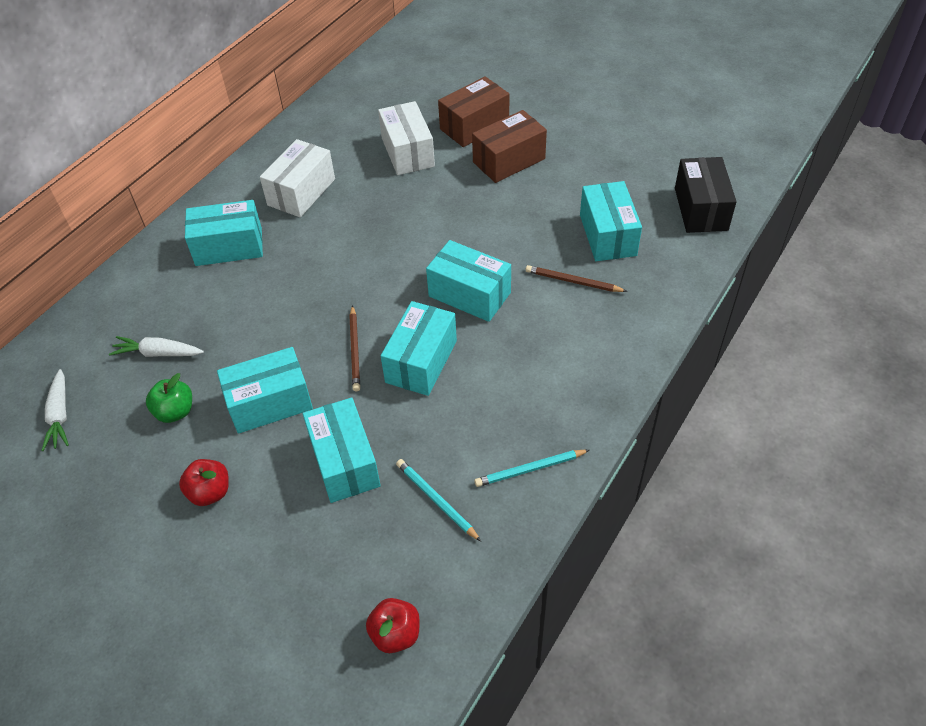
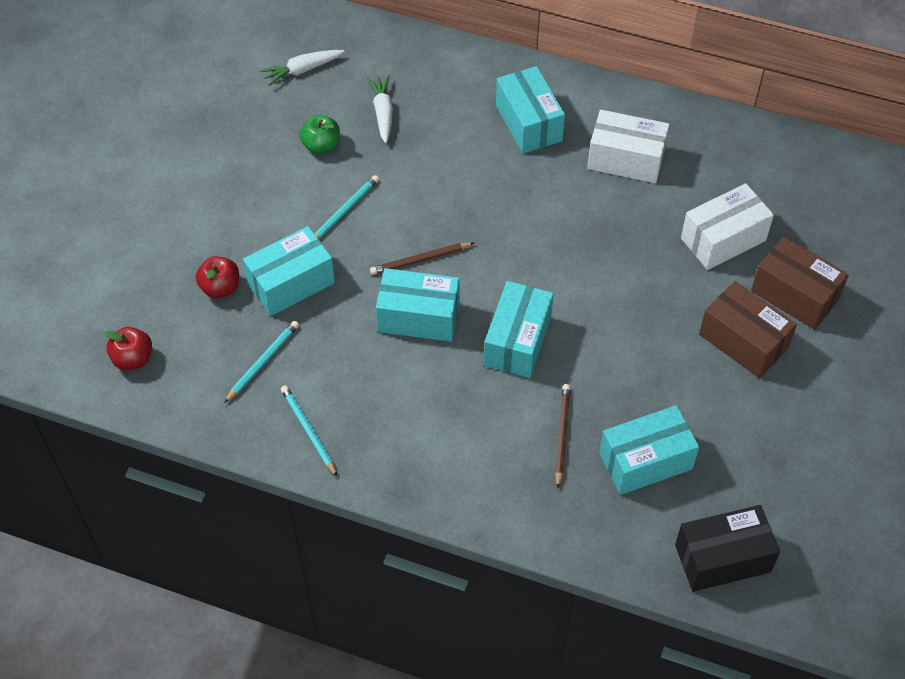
camera: 75 degrees right, 5 degrees up
(210, 492) = (244, 196): red apple -> red apple (220, 288)
(270, 403) = (344, 211): turquoise box -> turquoise pencil

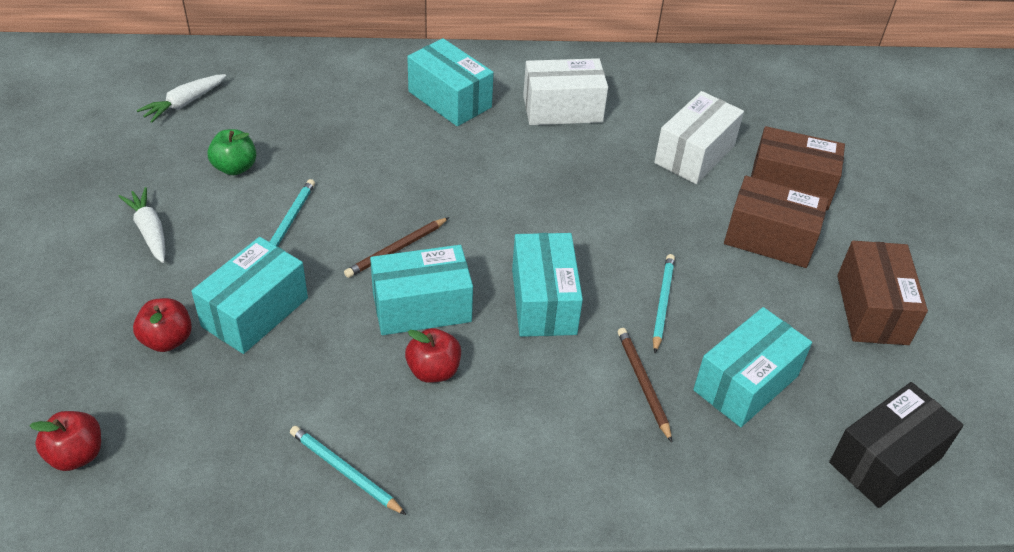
camera: 25 degrees left, 10 degrees down
(263, 362) = (253, 408): turquoise pencil -> turquoise pencil (662, 303)
(383, 113) = (291, 123): white carrot -> white carrot (150, 231)
(405, 373) = (433, 370): none -> red apple
(794, 433) = (872, 309): none -> brown box

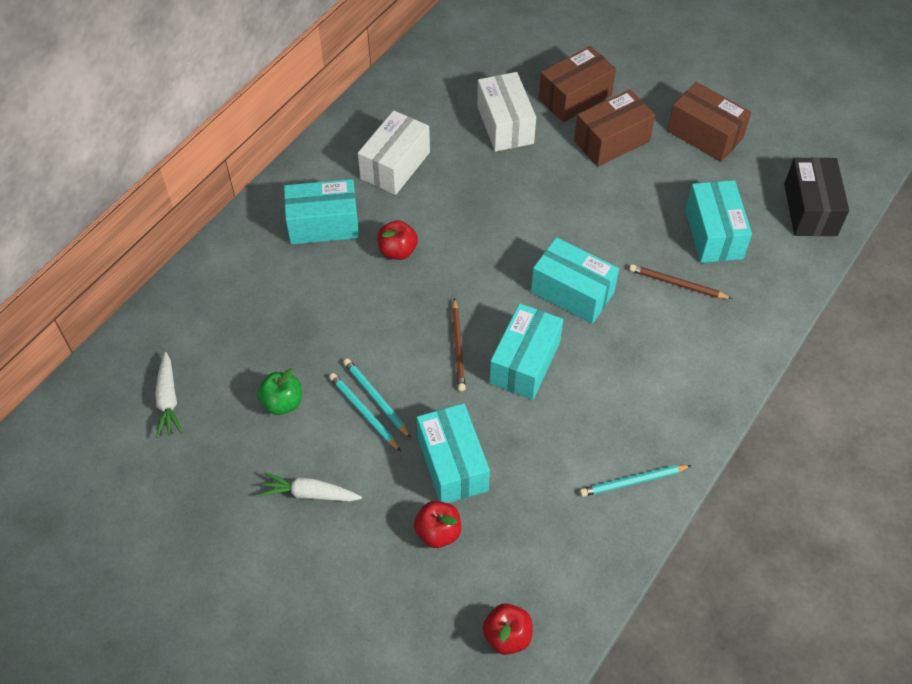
camera: 50 degrees left, 10 degrees up
(433, 370) = (585, 387): red apple -> red apple (397, 251)
(662, 303) = (622, 232): turquoise pencil -> turquoise pencil (363, 412)

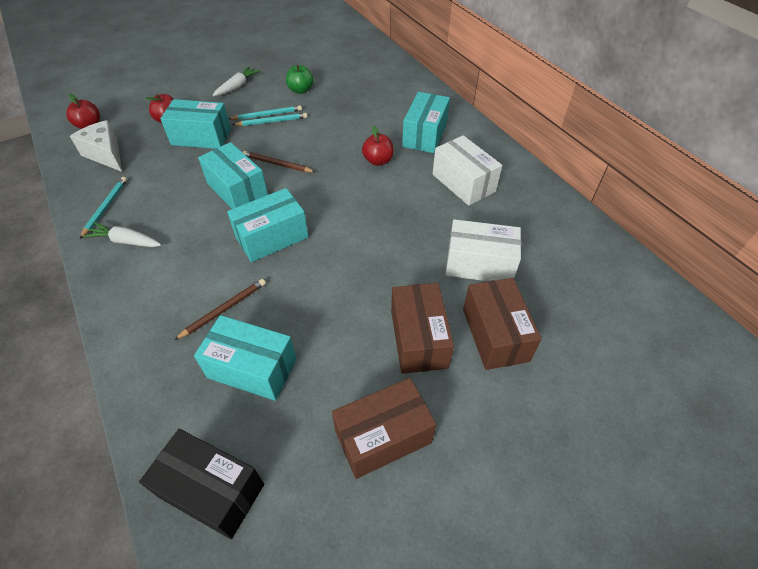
camera: 115 degrees right, 5 degrees down
(168, 400) = (335, 58): white carrot -> white carrot (126, 241)
(550, 559) = (106, 154): none -> white cheese

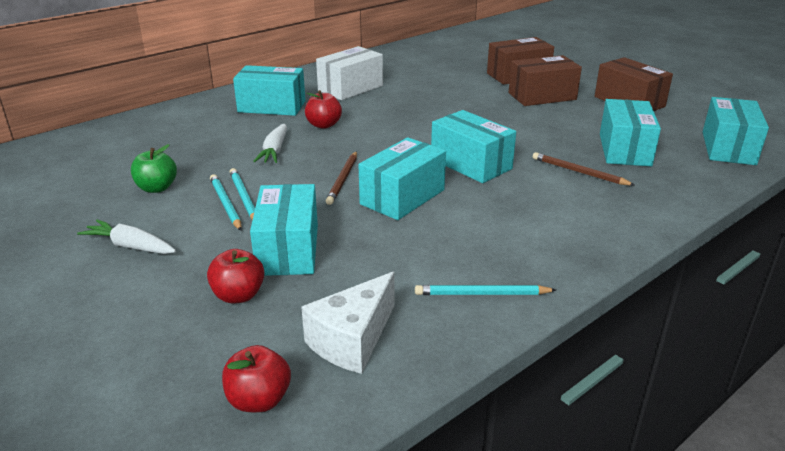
camera: 100 degrees left, 20 degrees down
(126, 241) = (533, 255): white carrot -> white carrot (274, 151)
(212, 490) = (728, 148): black box -> turquoise box
(479, 264) = (453, 81): white box -> none

